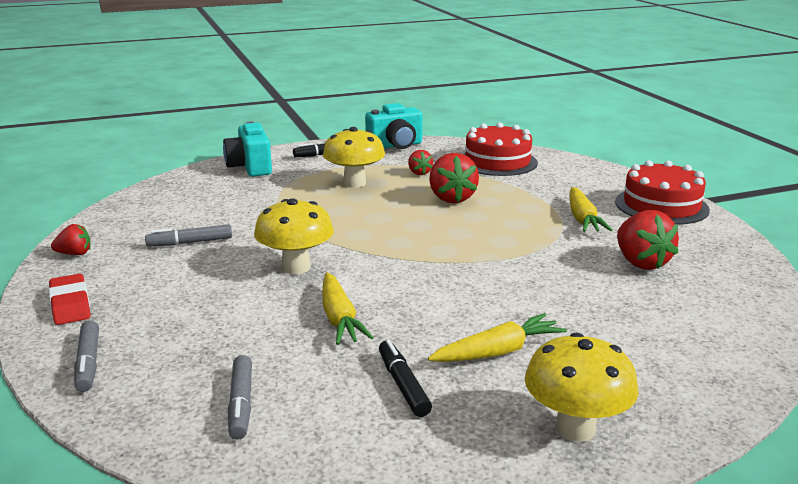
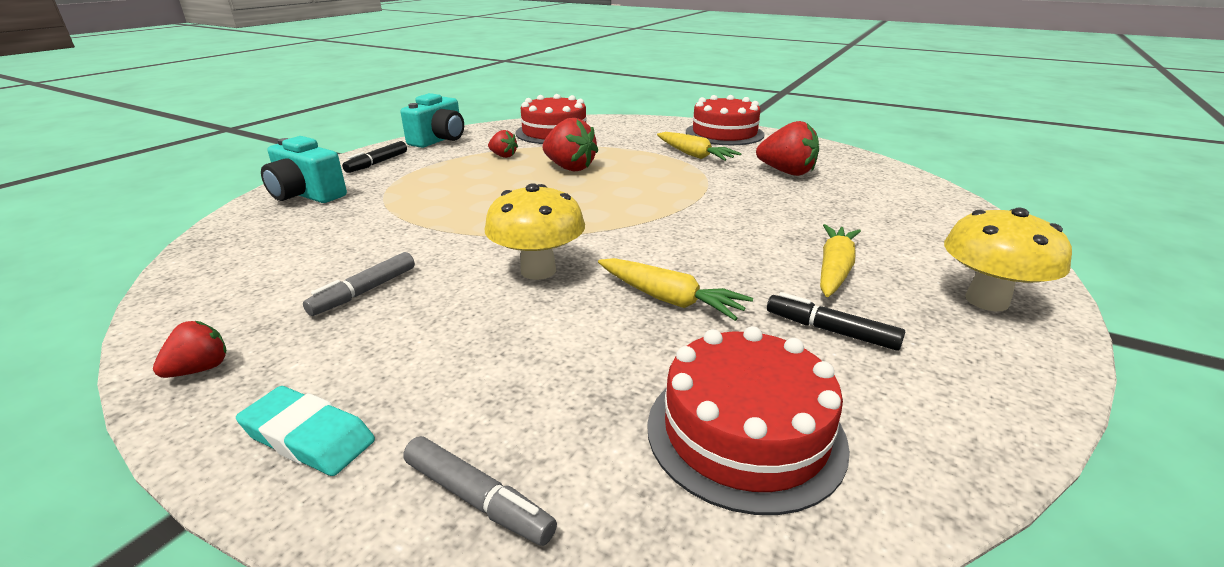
camera: 40 degrees left, 5 degrees up
(70, 304) = (308, 437): red eraser -> turquoise eraser
(241, 404) = (745, 432): grey marker -> red cake
(354, 183) = (456, 179): yellow mushroom -> none

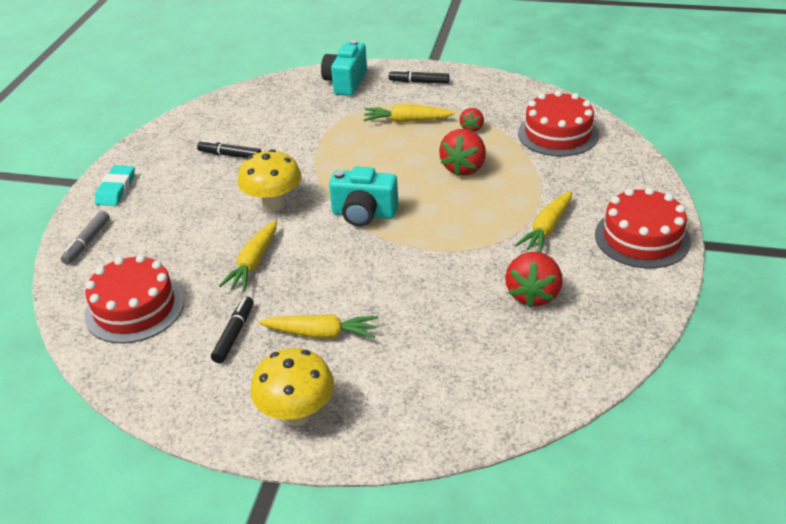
camera: 75 degrees right, 10 degrees up
(200, 369) = (154, 142): red strawberry -> none
(364, 291) = (230, 155): grey marker -> black marker
(439, 140) = (490, 86): turquoise camera -> turquoise camera (364, 214)
(447, 178) = (406, 121): none -> yellow carrot

